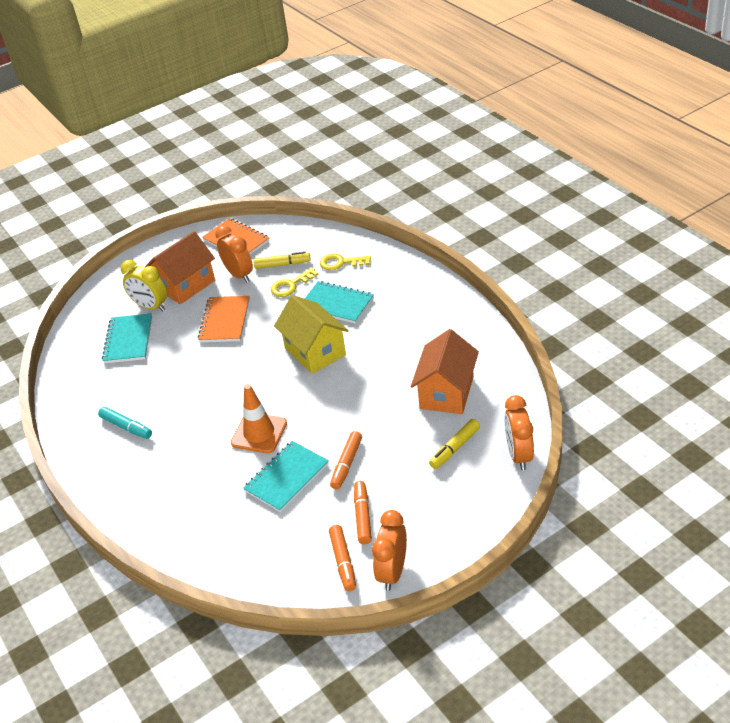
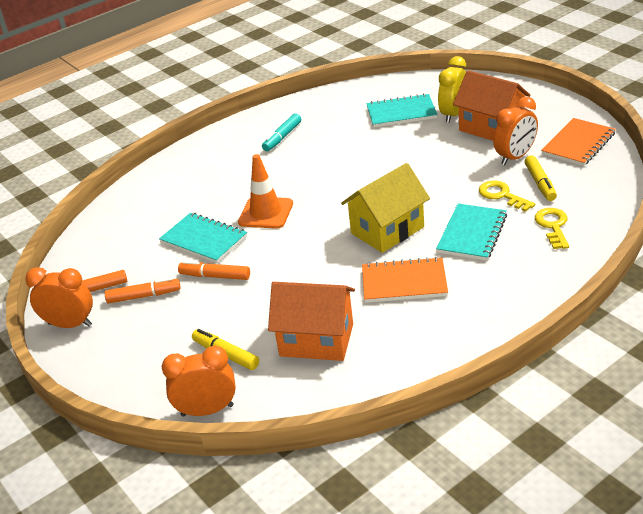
camera: 85 degrees right, 5 degrees down
(225, 321) = (435, 162): orange notebook -> orange notebook (404, 282)

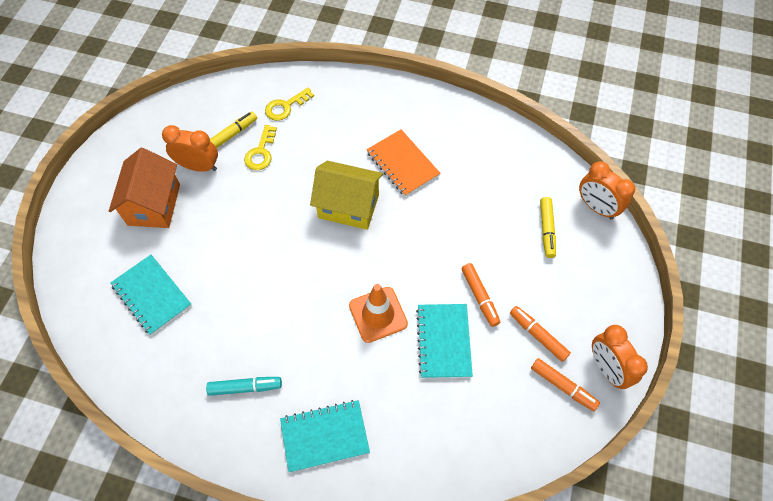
camera: 130 degrees left, 25 degrees up
(316, 340) = (493, 184): orange house -> none
(453, 114) = (139, 247): yellow clock -> none
(472, 234) = (322, 149): turquoise notebook -> turquoise notebook (325, 436)
(578, 144) = (159, 132): orange notebook -> none

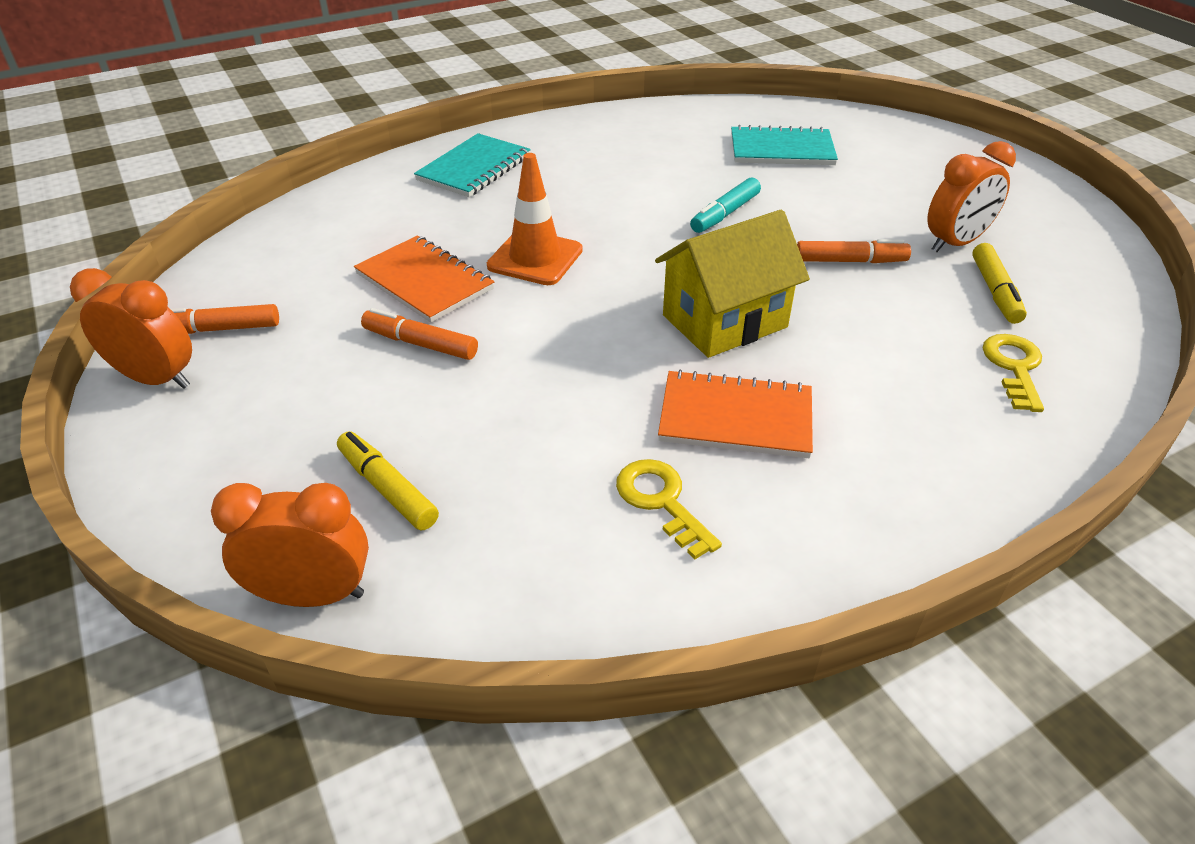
camera: 135 degrees right, 20 degrees down
(154, 204) = (920, 193): orange house -> none
(245, 387) = (594, 154): turquoise marker -> turquoise marker (724, 214)
(261, 152) = (927, 299): yellow key -> yellow key (661, 501)
(443, 341) = (424, 281): turquoise notebook -> orange notebook
(538, 335) = (294, 355): orange marker -> orange marker (850, 261)

